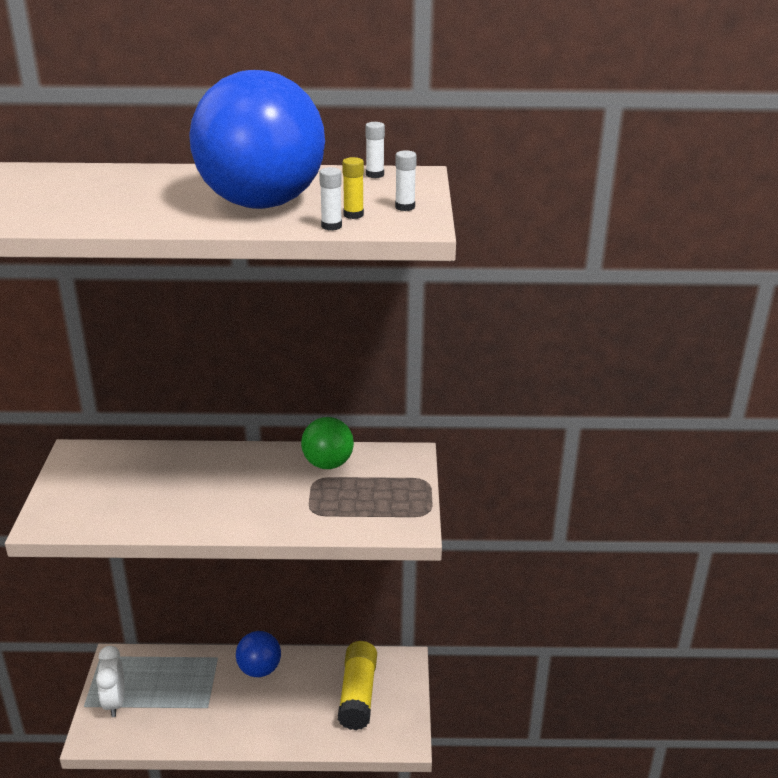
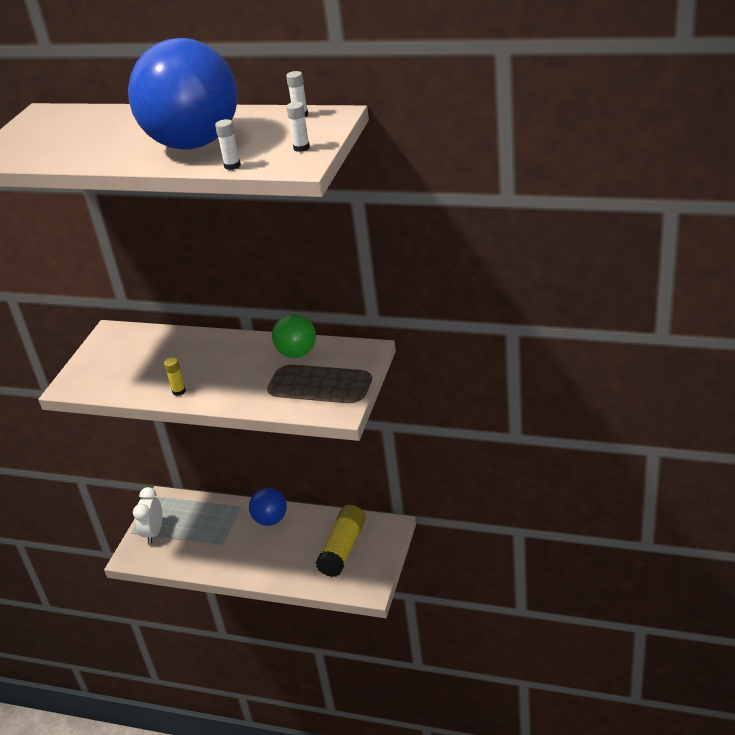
camera: 20 degrees right, 5 degrees up
(353, 215) = (256, 155): yellow glue stick -> yellow glue stick (179, 391)

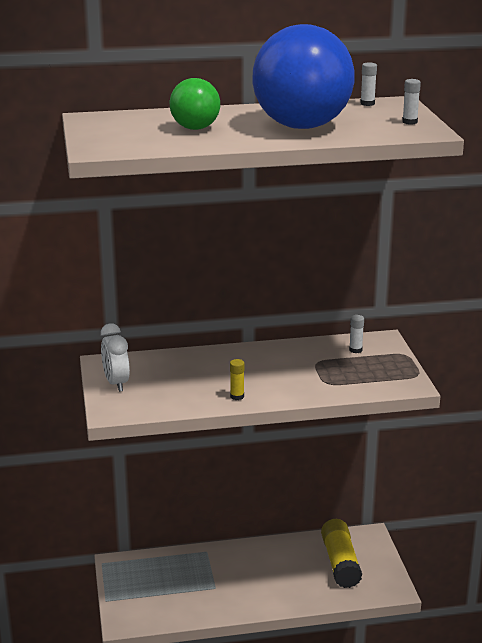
camera: 30 degrees left, 10 degrees down
(154, 532) = (132, 594): white clock -> white clock (116, 383)
(232, 166) = (368, 136): white glue stick -> white glue stick (355, 350)
(270, 520) = (248, 555): blue ball -> none
(297, 353) = (320, 351): green ball -> green ball (195, 128)

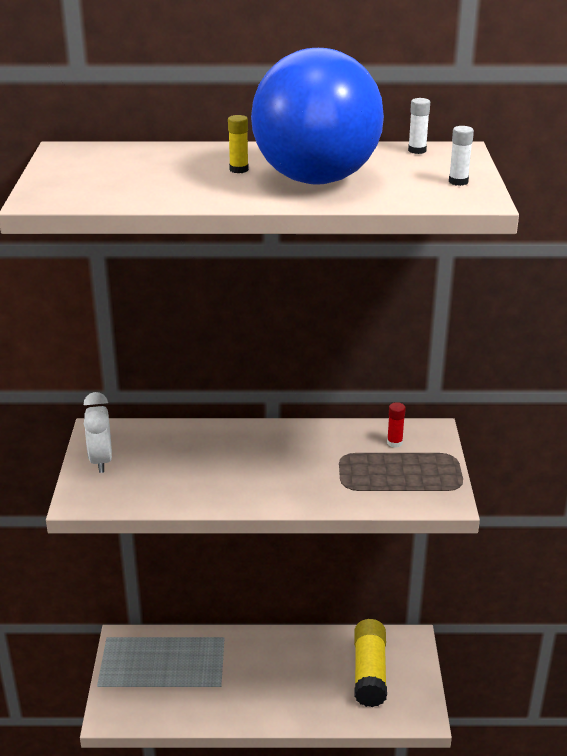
camera: 10 degrees right, 5 degrees up
(195, 128) = (182, 174): green ball -> none
(237, 396) = (232, 494): yellow glue stick -> yellow glue stick (239, 169)
(355, 350) = (394, 443): white glue stick -> red glue stick

